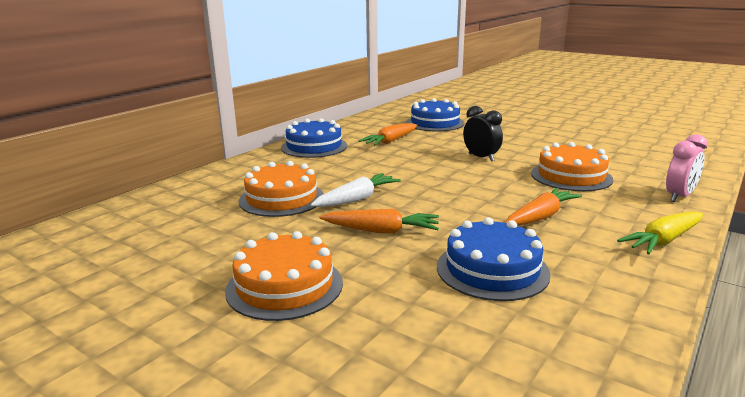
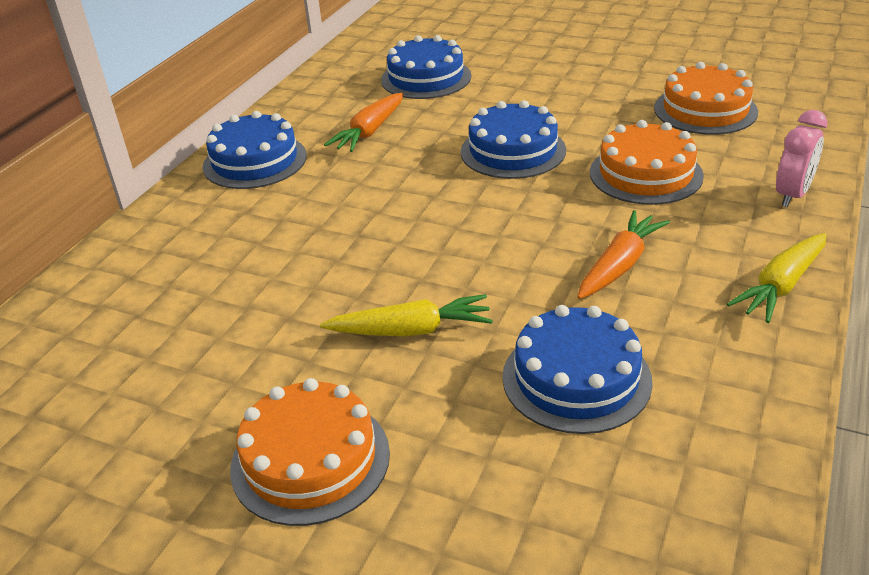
camera: 10 degrees left, 15 degrees up
(281, 198) = (245, 287): orange cake -> orange cake (705, 110)
(357, 199) = (357, 270): white carrot -> none
(381, 231) = (411, 330): orange carrot -> yellow carrot
(481, 157) = (513, 151): black clock -> blue cake

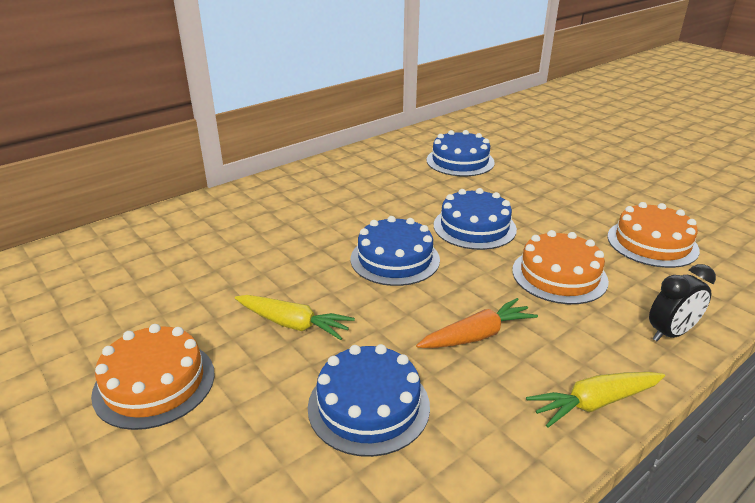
camera: 25 degrees right, 5 degrees down
(255, 161) = (305, 182): blue cake -> blue cake (395, 259)
(369, 132) = (391, 185): orange carrot -> none
(792, 195) = (670, 333): pink clock -> black clock

